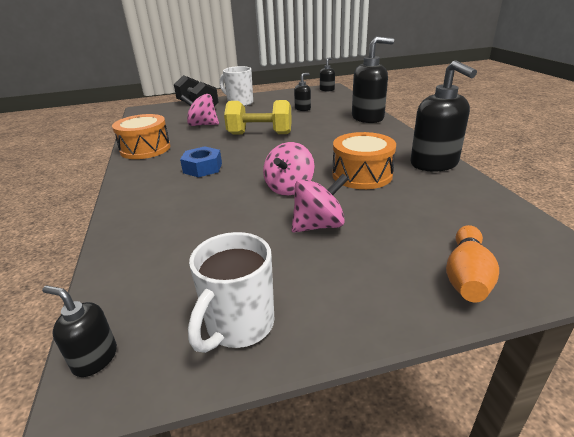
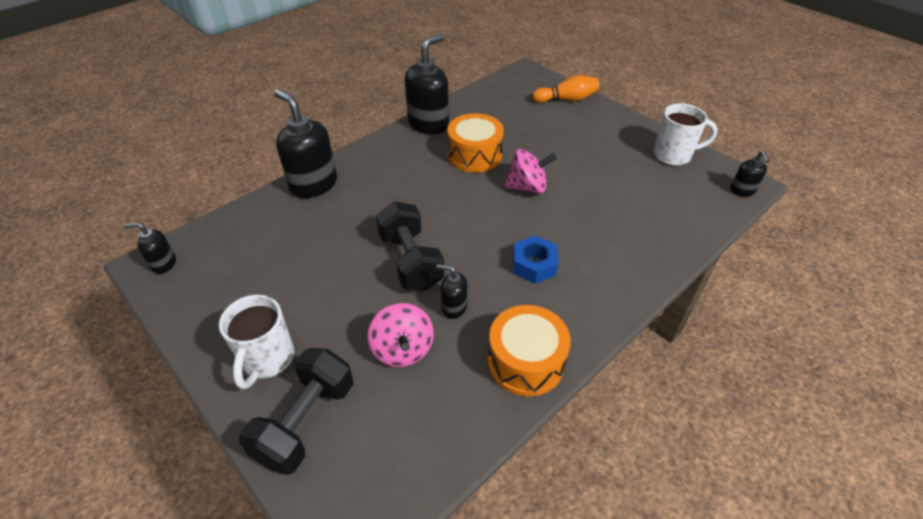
camera: 120 degrees left, 15 degrees up
(260, 134) = (411, 261): yellow dumbbell -> black dumbbell
(303, 109) = (287, 257): black soap dispenser -> black soap dispenser (454, 307)
(318, 225) = (567, 156): pink spinning top -> none

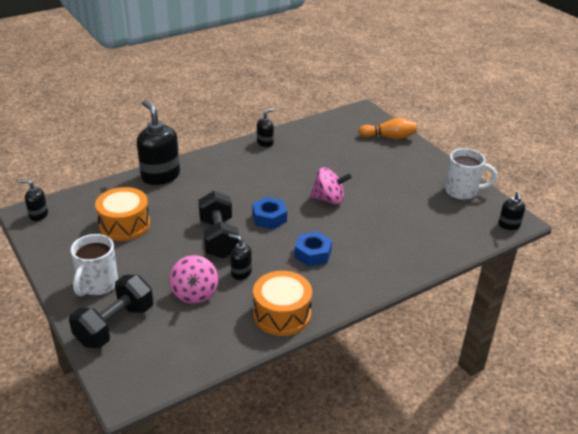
camera: 10 degrees right, 10 degrees down
(428, 124) = (265, 142): black soap dispenser -> black soap dispenser, size x0.50
(465, 222) = (269, 218): none -> blue nut
(474, 155) = (294, 170): orange drum -> orange drum (124, 225)

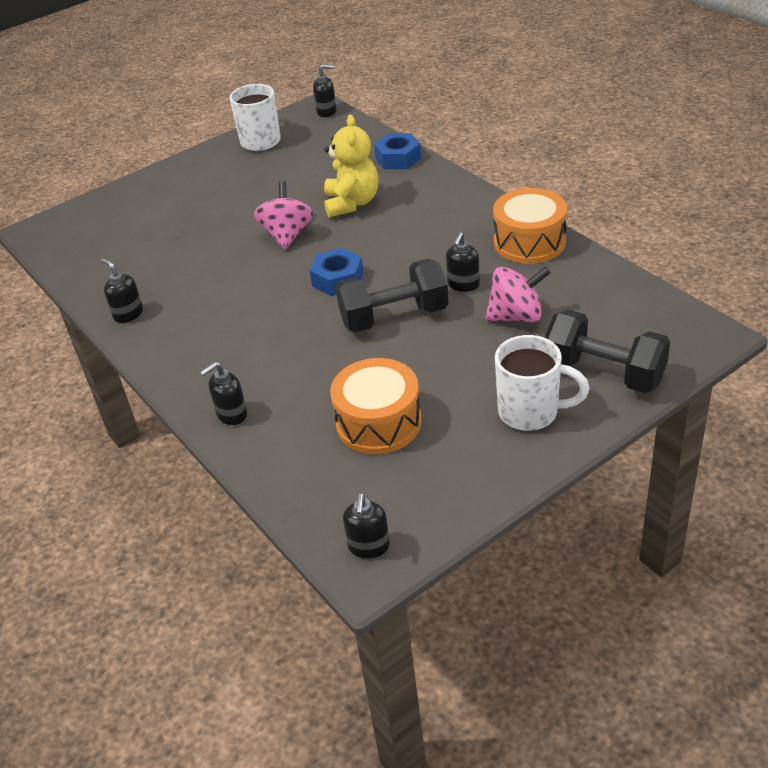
camera: 90 degrees left, 5 degrees up
(160, 176) = (231, 414): black soap dispenser -> black soap dispenser, size x0.50
(313, 254) = (410, 234): blue nut -> blue nut (398, 158)
(362, 229) = (352, 203): none -> yellow teddy bear
(389, 137) = (123, 201): orange bowling pin -> none

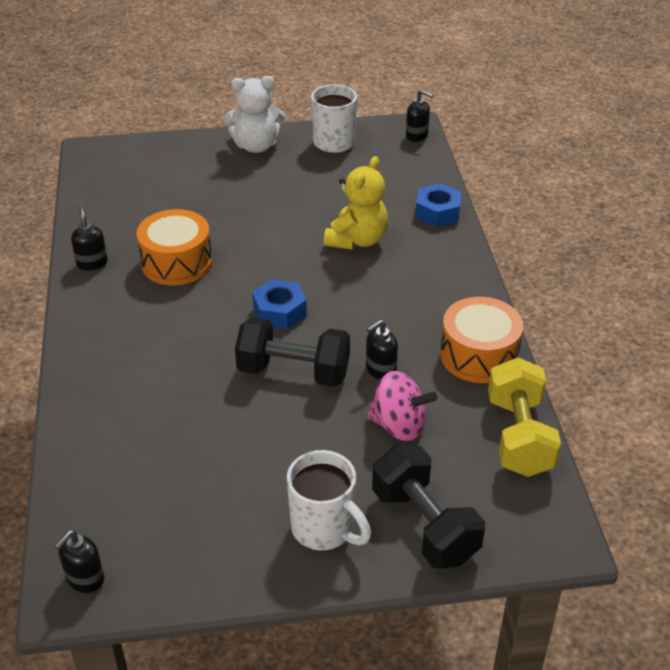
camera: 25 degrees right, 0 degrees up
(193, 169) = (256, 146): none -> white teddy bear
(231, 414) = (88, 397): black soap dispenser -> none
(287, 235) = (276, 247): pink spinning top -> none
(378, 423) = (192, 468): orange drum -> orange drum (177, 262)
(613, 282) = (519, 436): none -> yellow dumbbell

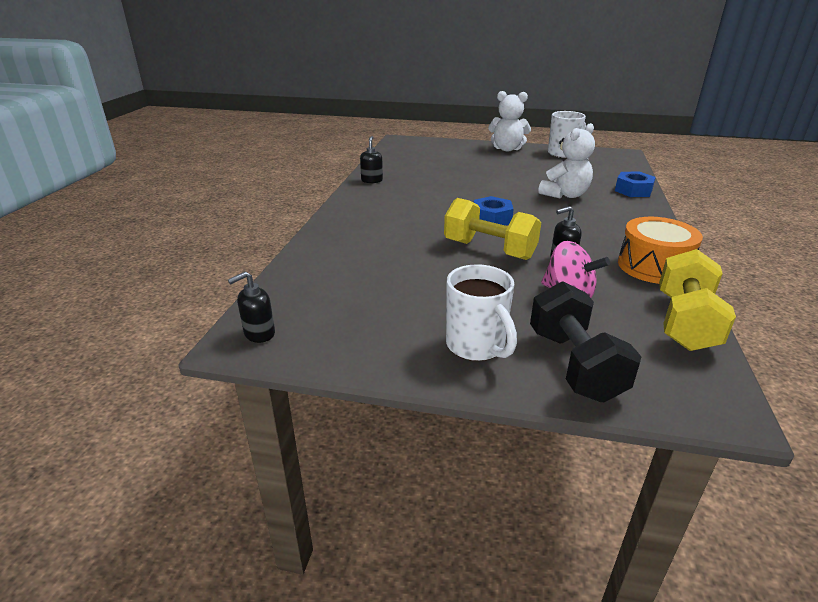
camera: 20 degrees right, 10 degrees down
(177, 262) = (428, 187): orange drum -> none
(293, 372) = (489, 250): black dumbbell -> yellow dumbbell
(357, 240) = (565, 195): yellow teddy bear -> white teddy bear
(417, 135) = (625, 157): black soap dispenser -> none

